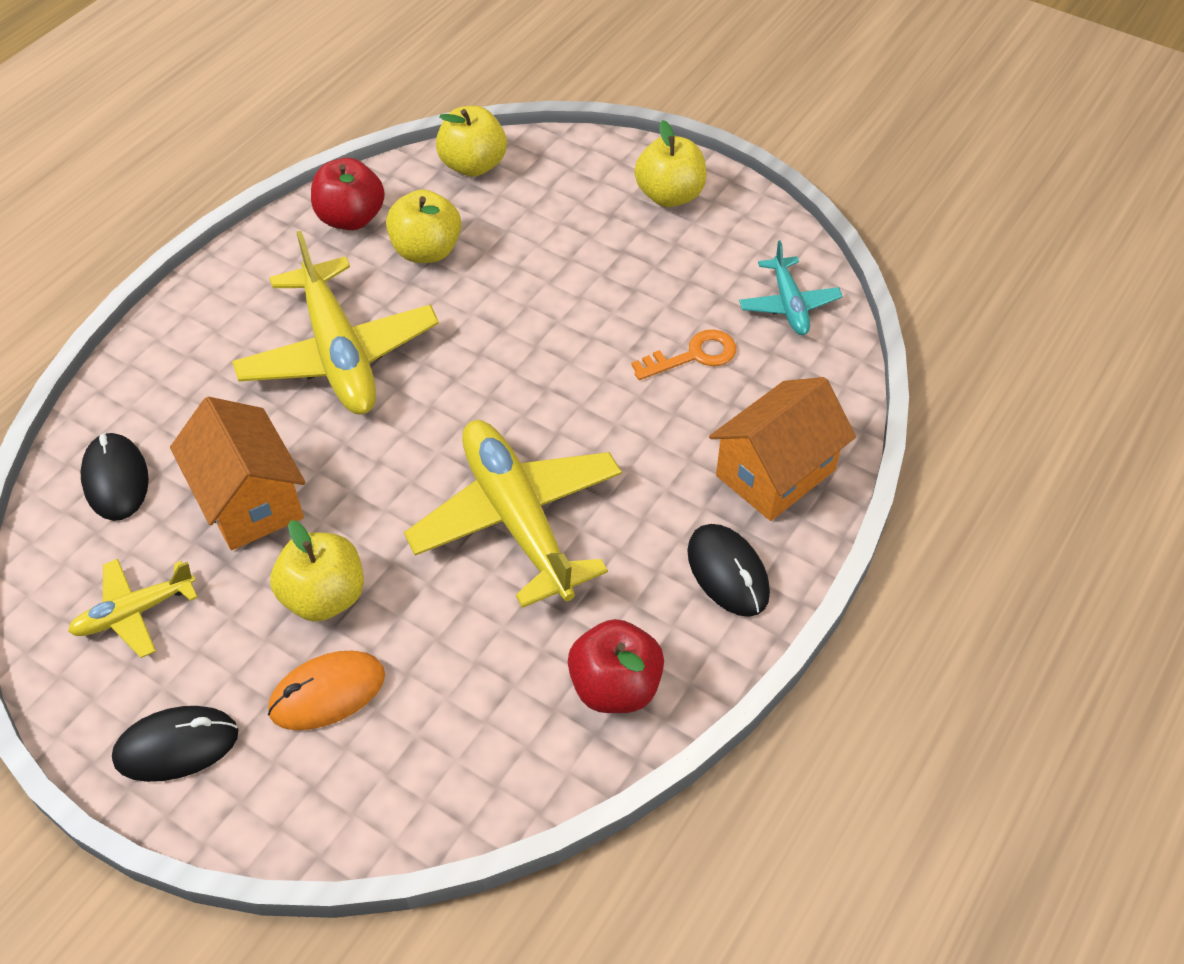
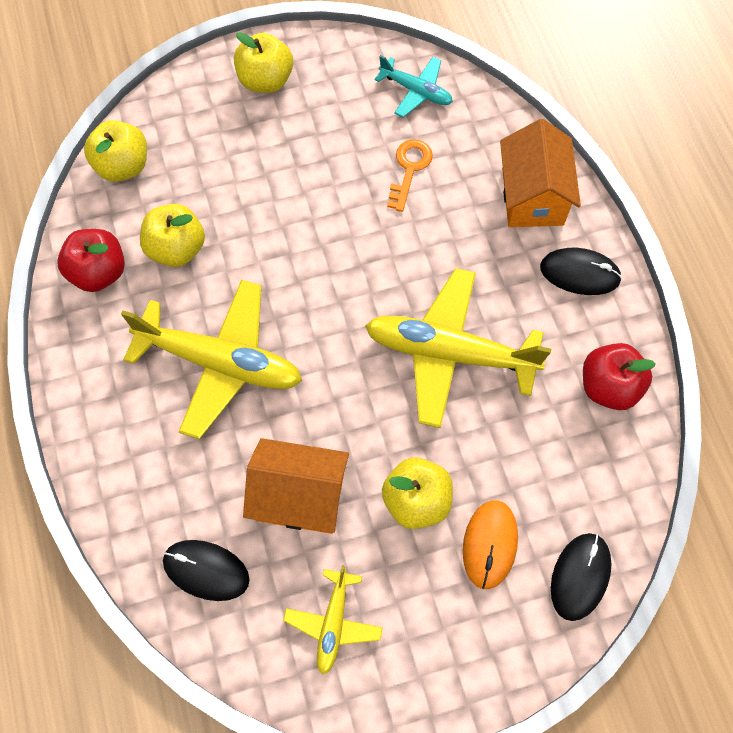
camera: 50 degrees left, 15 degrees up
(176, 746) = (459, 657): black mouse -> black mouse (580, 576)

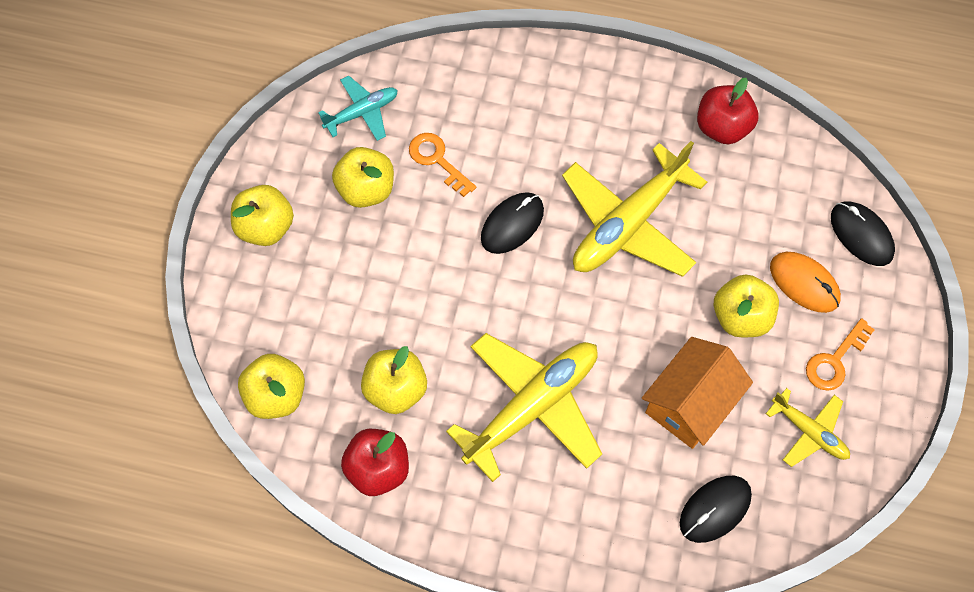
camera: 60 degrees left, 0 degrees up
(346, 132) = (366, 189): none -> yellow apple
(424, 614) = (835, 360): none -> orange key
(532, 196) = (523, 84): orange house -> none
(580, 273) = (614, 90): black mouse -> black mouse (512, 224)

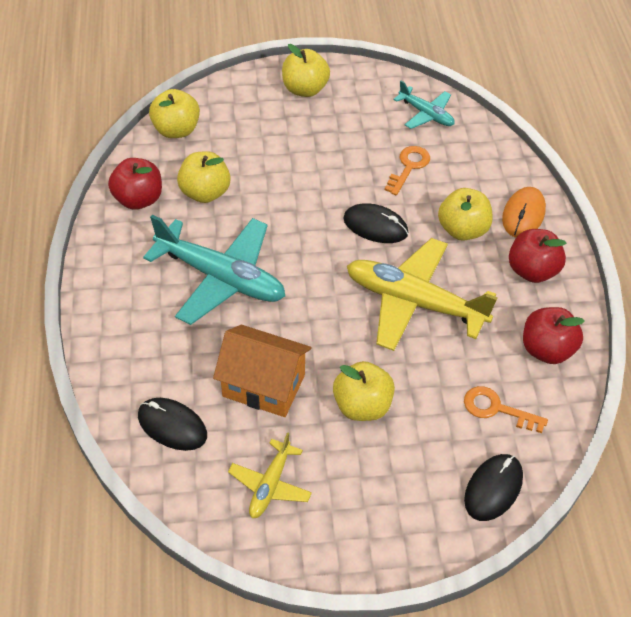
camera: 70 degrees right, 15 degrees down
(366, 189) = (362, 133): yellow apple -> yellow apple (462, 230)
(532, 406) = (221, 278): yellow plane -> turquoise plane
(622, 99) = (532, 270): none -> red apple
(804, 283) = (418, 450): orange mouse -> orange mouse (523, 214)
(835, 360) = (350, 492): orange key -> orange key (497, 409)

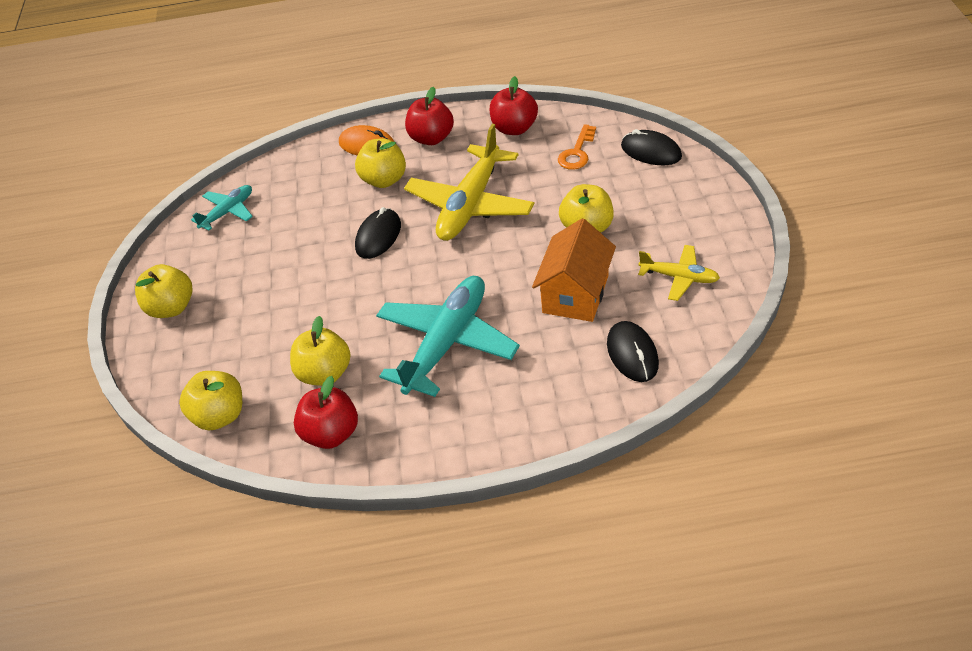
camera: 85 degrees left, 5 degrees down
(172, 426) = (632, 354): black mouse -> black mouse turned 45 degrees counterclockwise
(408, 167) = (301, 219): orange key -> none

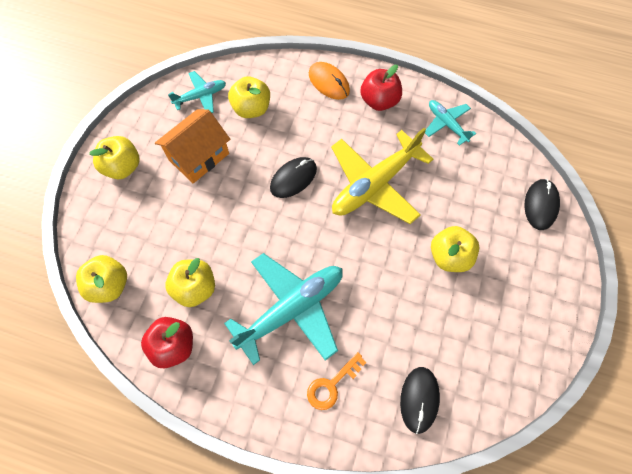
camera: 20 degrees right, 20 degrees up
(384, 180) = (324, 124): yellow apple -> yellow apple (251, 108)
(514, 128) = (447, 124): red apple -> turquoise plane
(575, 294) = (407, 317): orange house -> orange house (199, 156)
(577, 152) = (482, 175): orange key -> orange key (332, 385)
(651, 151) = (540, 205): black mouse -> black mouse turned 45 degrees clockwise
(679, 277) = (494, 346): yellow plane -> none

